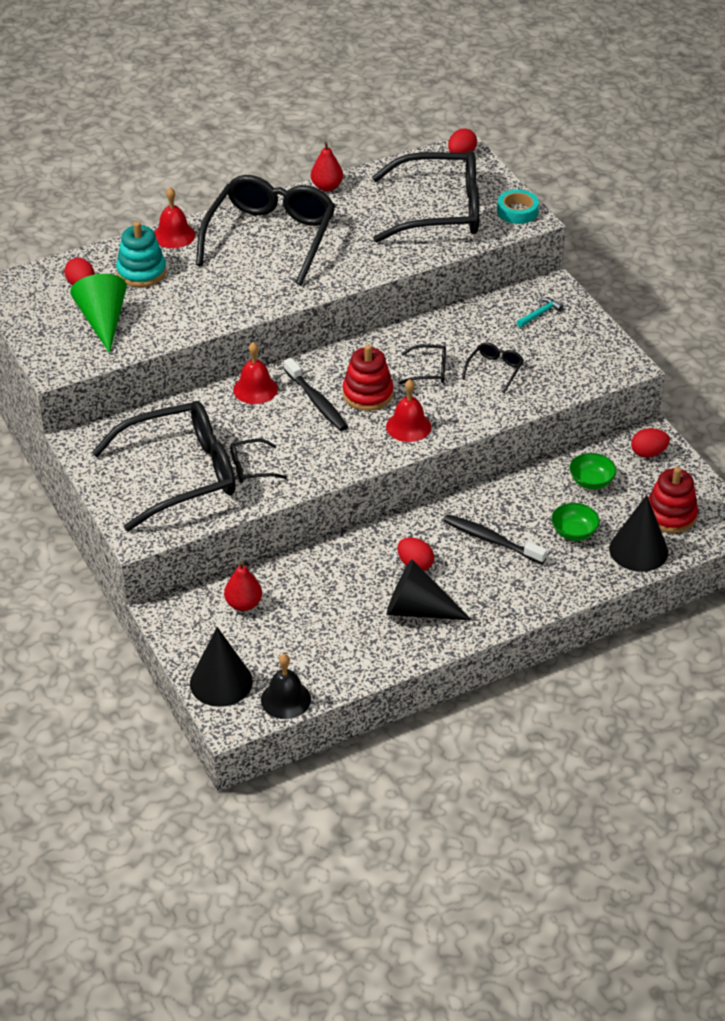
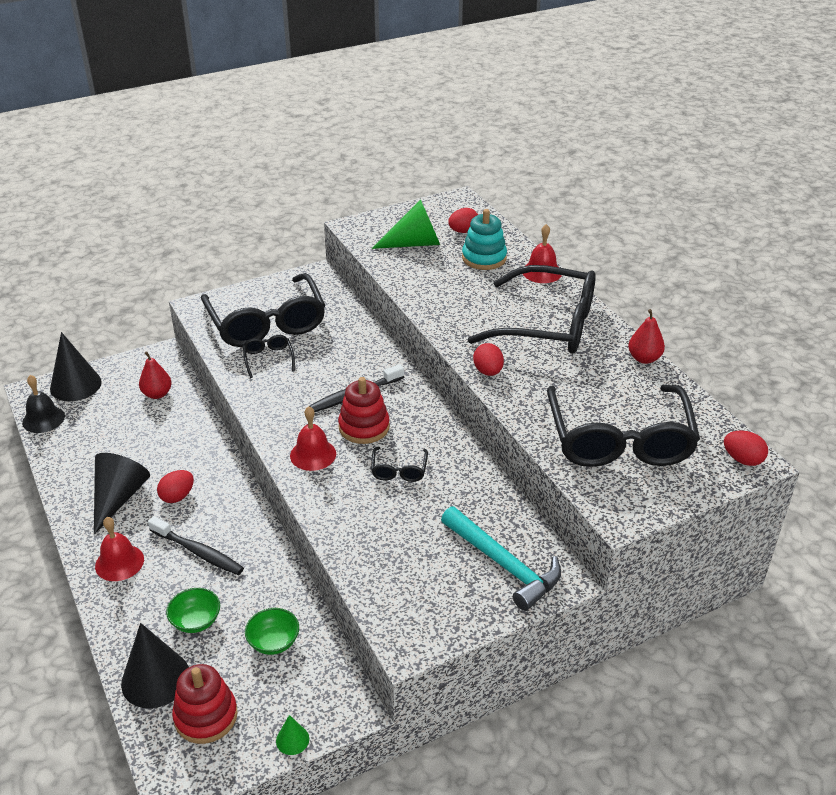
camera: 90 degrees right, 5 degrees down
(255, 389) = (375, 358): red bell -> red bell (119, 562)
(491, 540) = (198, 552): black toothbrush -> black toothbrush turned 90 degrees clockwise
(494, 370) = (399, 521): black glasses -> none
(517, 211) = (633, 505): turquoise tape -> none
(540, 314) = (504, 564): turquoise hammer -> turquoise hammer, size x2.21
(648, 453) = (316, 703): red egg -> red egg (488, 371)
(684, 464) = (292, 740): none -> green cone

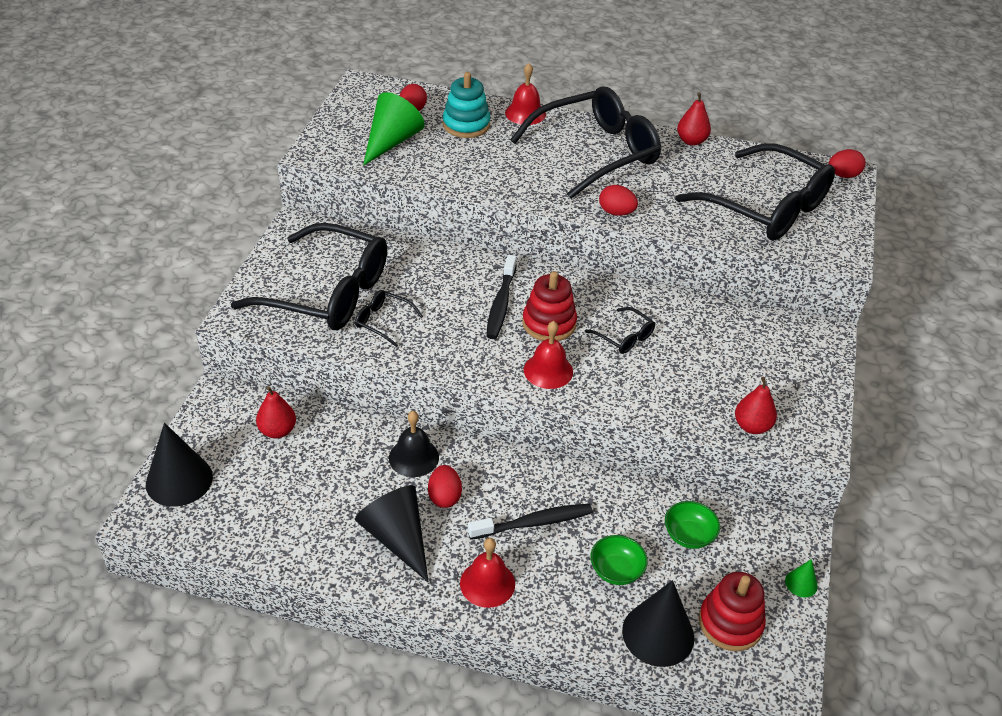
camera: 50 degrees left, 5 degrees up
(43, 419) = (202, 532): black bell -> black bell (413, 457)
(384, 592) = (752, 426): none -> red pear
(504, 564) = (785, 350): turquoise hammer -> none

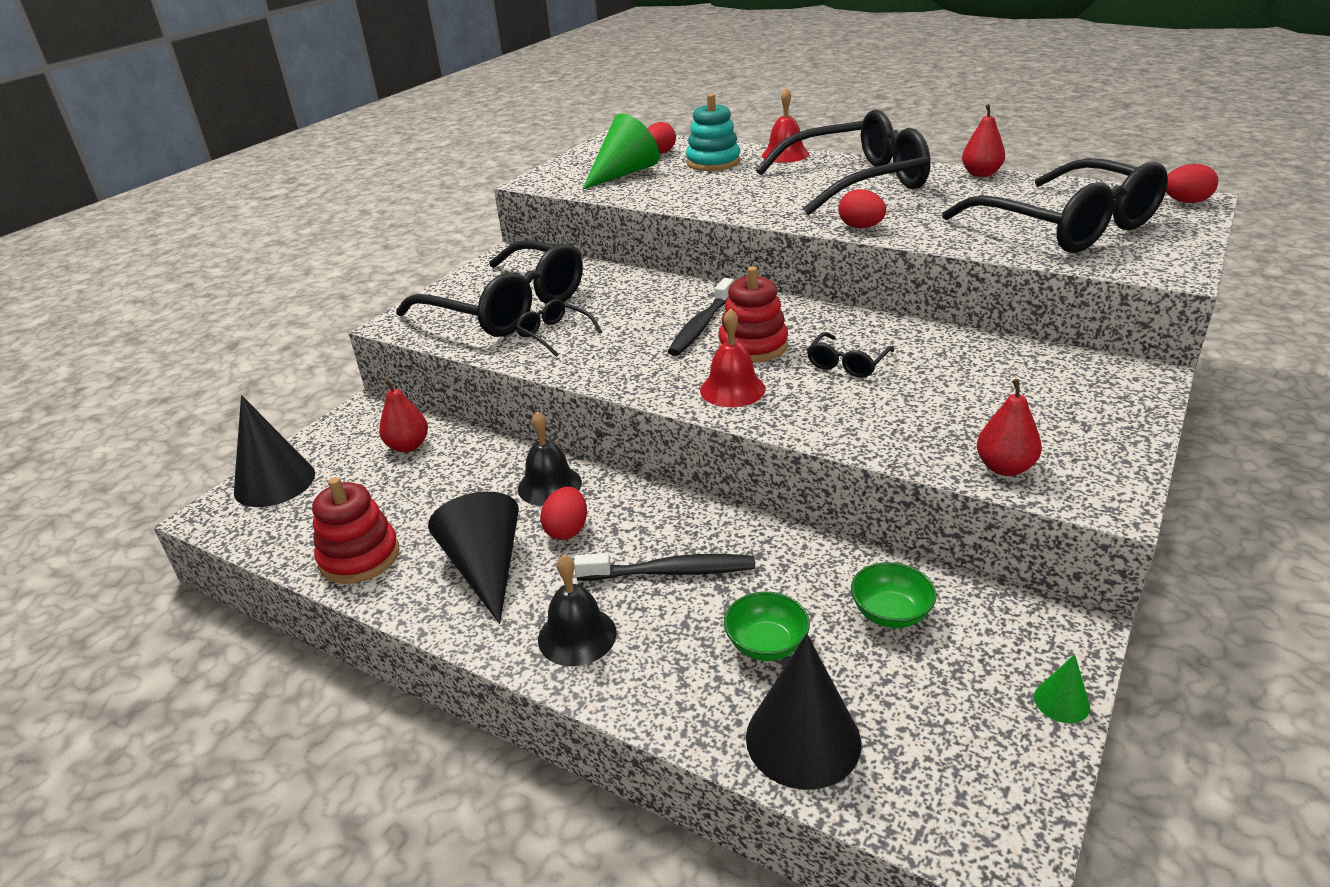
camera: 20 degrees right, 10 degrees down
(487, 583) = (577, 636): red bell -> black bell
(624, 337) = (847, 363): black glasses -> black glasses turned 60 degrees clockwise
(730, 623) = (926, 742): red stacking toy -> red stacking toy (359, 557)

